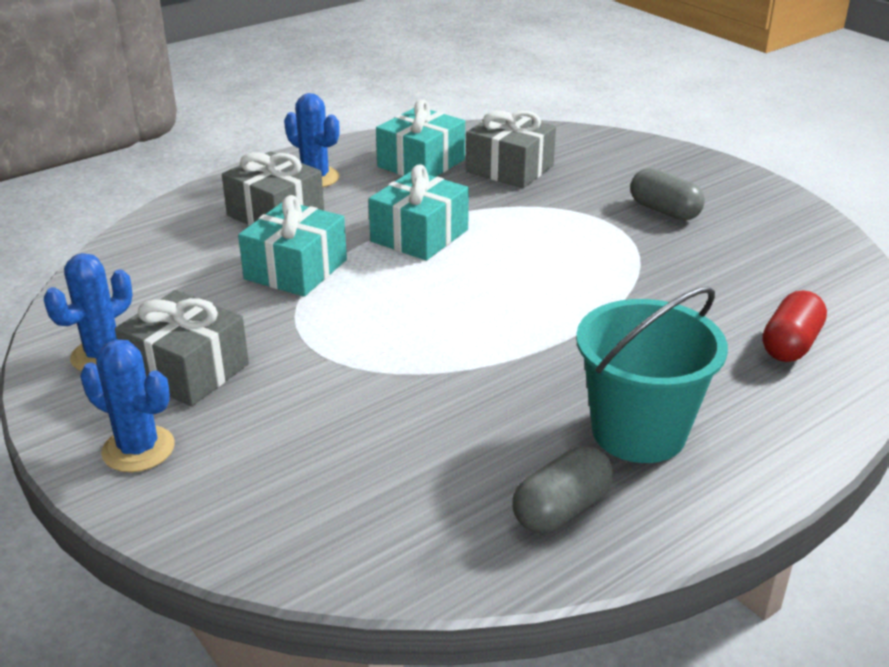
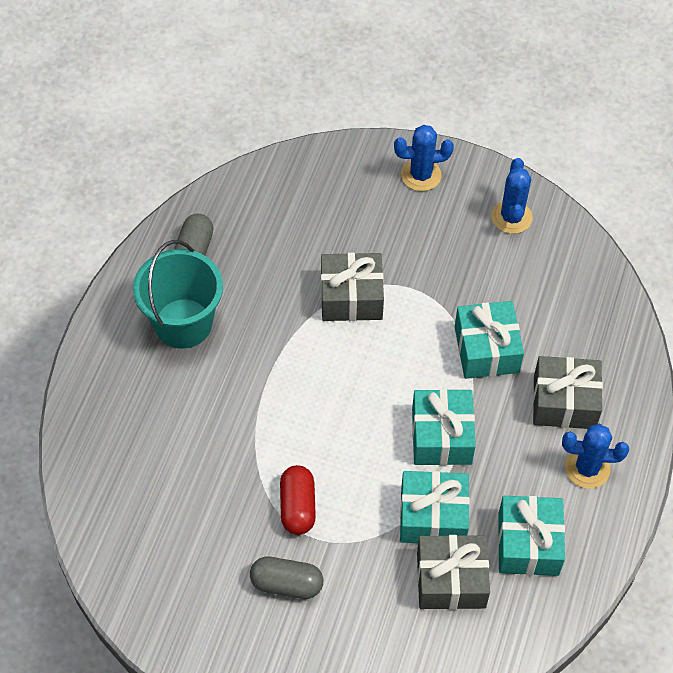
camera: 145 degrees right, 25 degrees up
(187, 370) = (455, 233): grey gift -> grey gift (351, 297)
(486, 199) = (433, 516): none -> turquoise gift
(790, 344) = (127, 453): red capsule -> red capsule (297, 506)

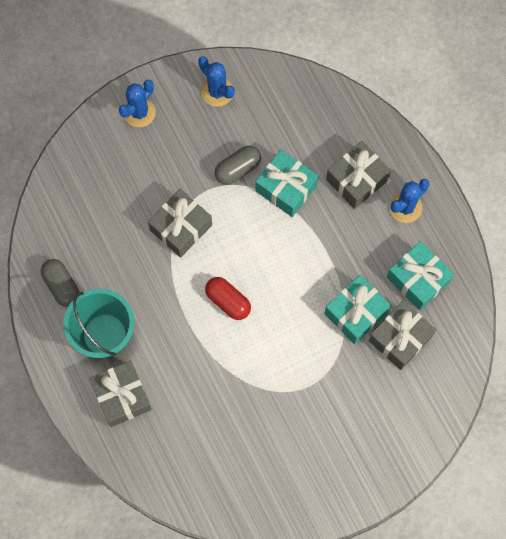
camera: 45 degrees left, 15 degrees up
(139, 386) = (122, 396): none -> grey gift
(286, 584) = (321, 425): grey capsule -> grey capsule (238, 169)
(297, 506) = (282, 378): red capsule -> red capsule (228, 301)
(441, 436) = (314, 263): turquoise gift -> none

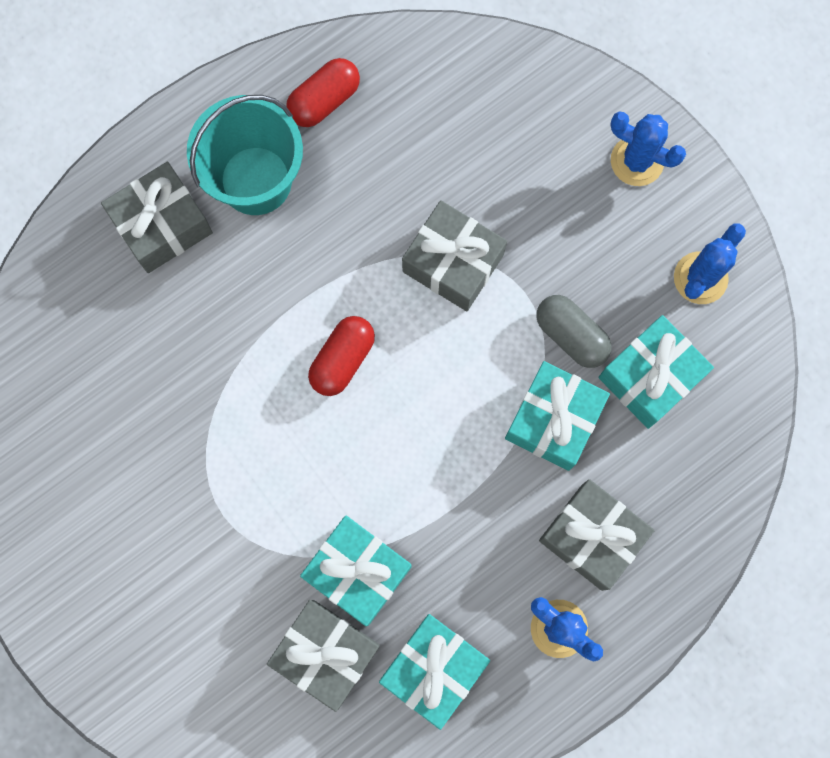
camera: 80 degrees right, 5 degrees up
(61, 286) = (324, 100): grey capsule -> red capsule
(270, 130) = (650, 377): none -> turquoise gift

